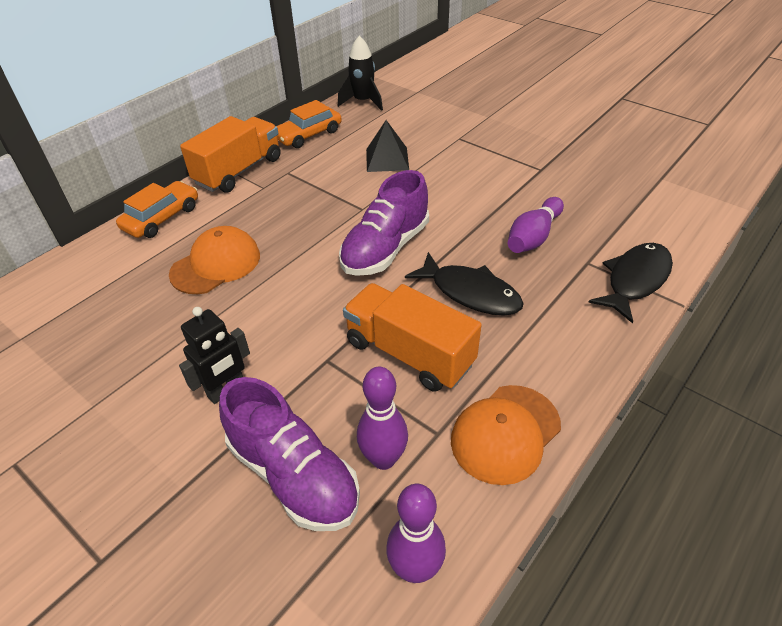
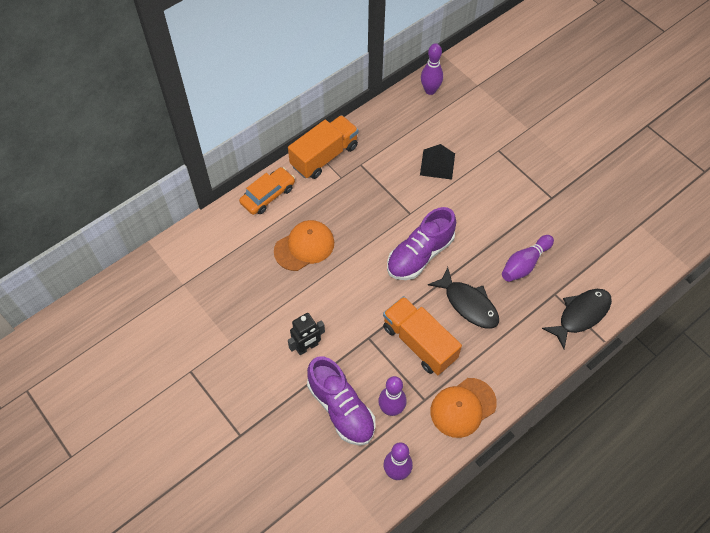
camera: 10 degrees right, 15 degrees up
(308, 135) = (380, 124): orange car -> none
(363, 102) = (430, 90): black rocket -> purple bowling pin

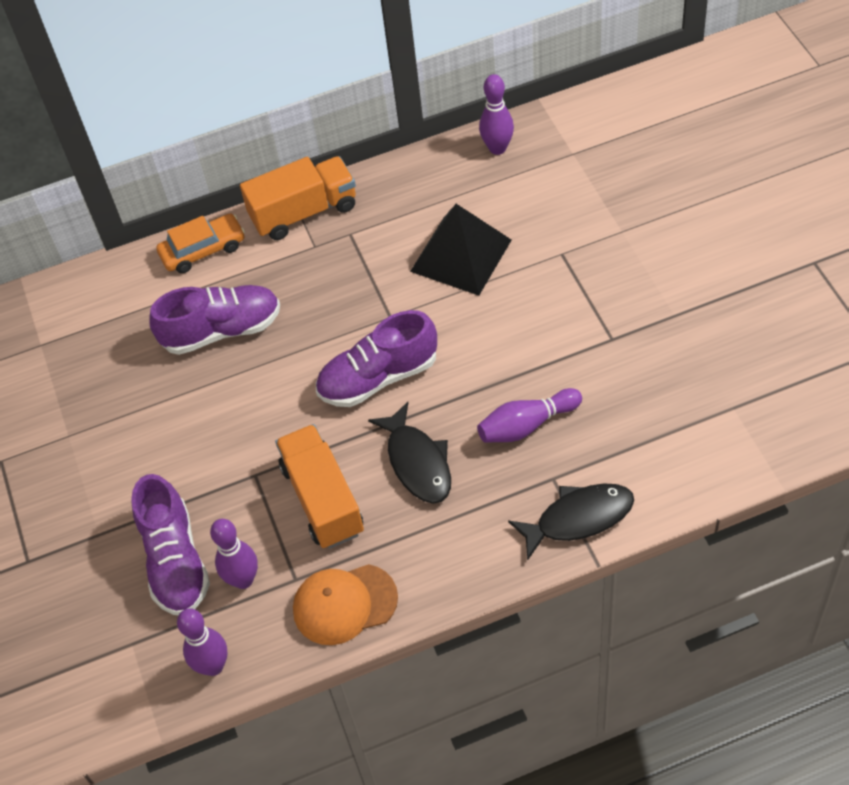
camera: 25 degrees right, 5 degrees down
(304, 246) = (222, 330): orange cap -> purple shoe
(307, 347) = (166, 467): black robot -> none
(437, 164) = (461, 255): black pyramid -> black pyramid, size x1.54

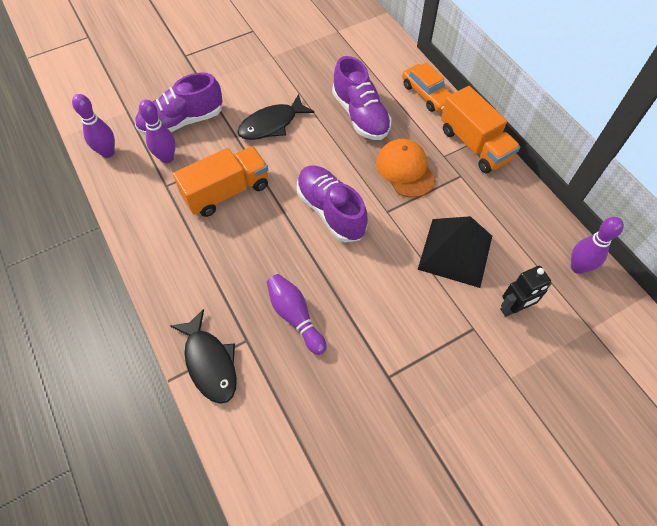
camera: 75 degrees right, 5 degrees up
(344, 604) = (145, 215): orange cap -> orange cap (405, 170)
(417, 462) = (258, 245): black fish -> black fish (271, 124)
(541, 214) = (513, 308): none -> black robot

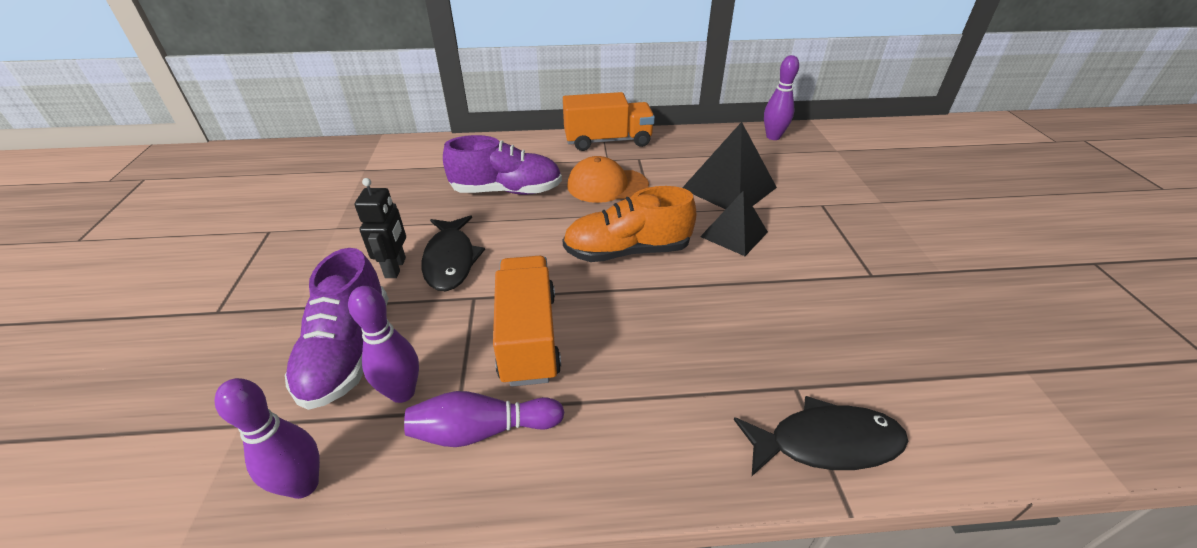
camera: 65 degrees left, 20 degrees down
(295, 316) = (771, 326): purple bowling pin -> purple bowling pin (482, 430)
(331, 211) = (627, 251): purple shoe -> orange shoe
(389, 271) = (734, 234): none -> black pyramid
(427, 94) = (521, 145): orange car -> none
(513, 308) = (806, 178): black robot -> black robot (396, 268)

